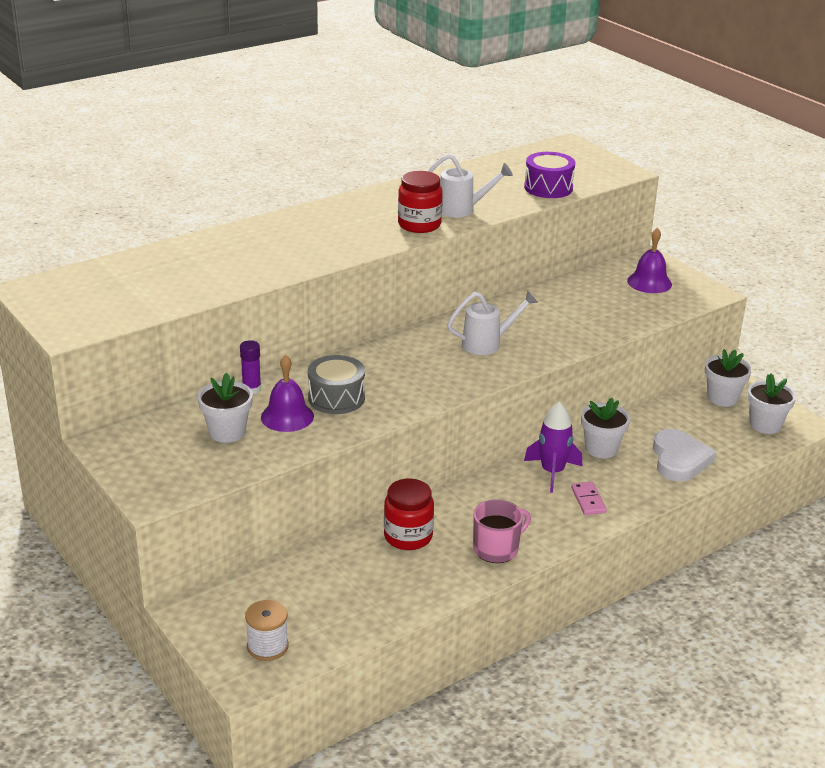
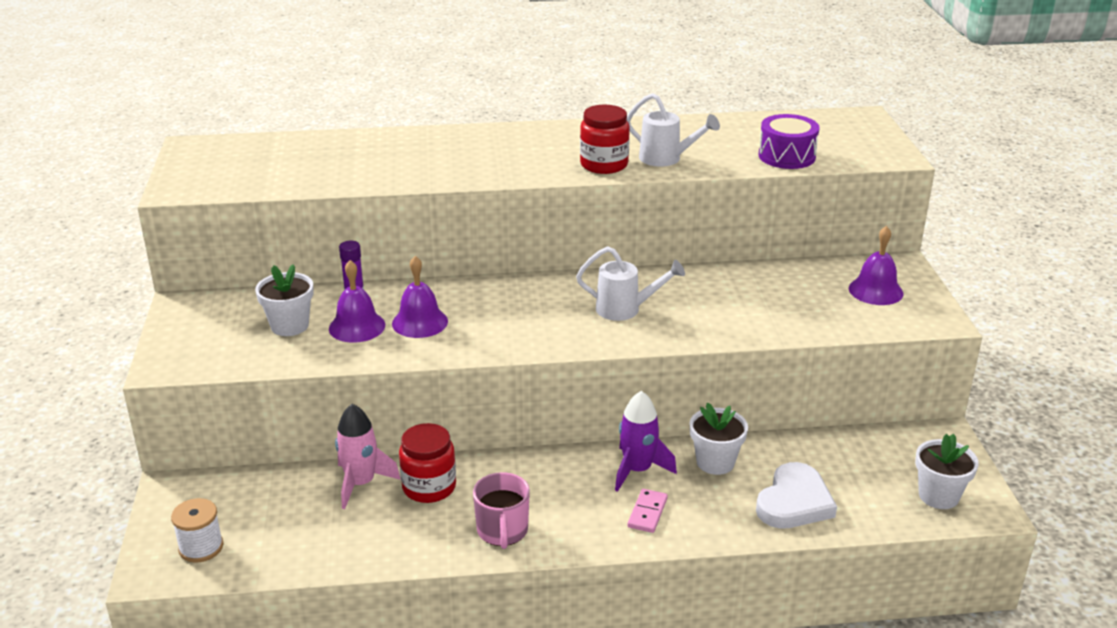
camera: 30 degrees right, 0 degrees up
(336, 398) = (420, 322): grey drum -> purple bell
(350, 552) = (361, 483): none -> pink rocket
(497, 549) = (502, 531): pink mug -> pink mug turned 90 degrees clockwise
(722, 398) = (912, 449): white flower pot -> none

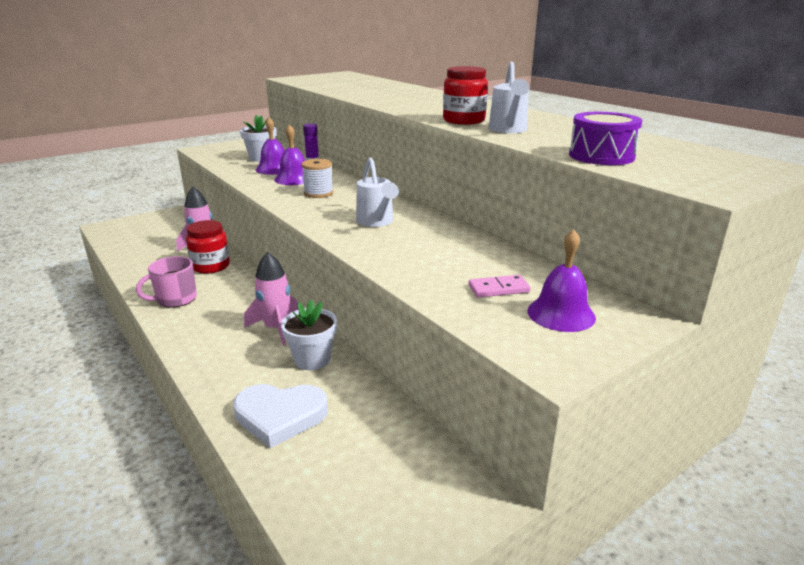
camera: 60 degrees right, 5 degrees down
(201, 547) = (128, 230): white spool -> white spool (318, 193)
(637, 470) = (276, 328): purple rocket -> pink rocket
(647, 513) = (223, 346): pink domino -> pink domino (498, 289)
(938, 496) = (356, 522): white flower pot -> none

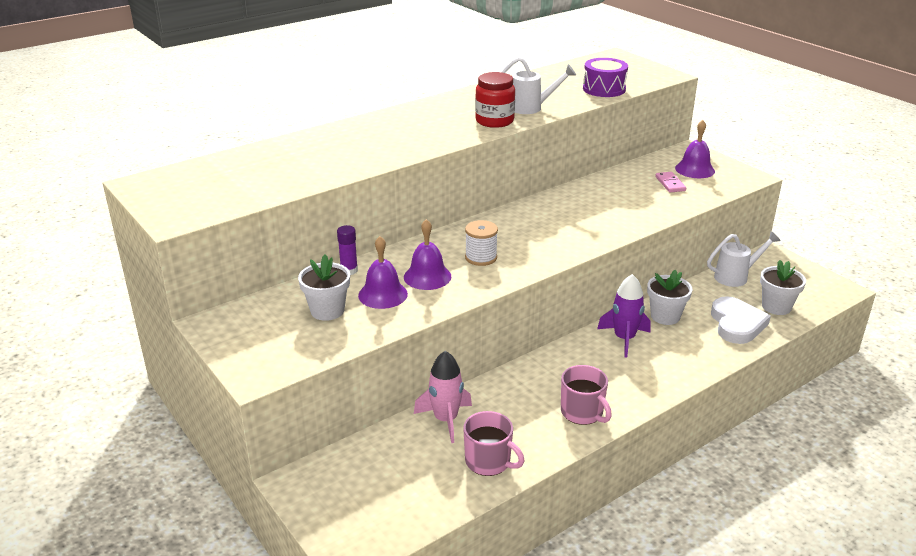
camera: 90 degrees left, 5 degrees up
(147, 262) = (489, 461): none -> pink mug
(211, 266) = (498, 403): red jar -> none
(276, 328) = (624, 339): pink rocket -> purple rocket
(313, 467) = (776, 307): none -> white flower pot
(376, 222) = (560, 225): white watering can -> white watering can (736, 276)

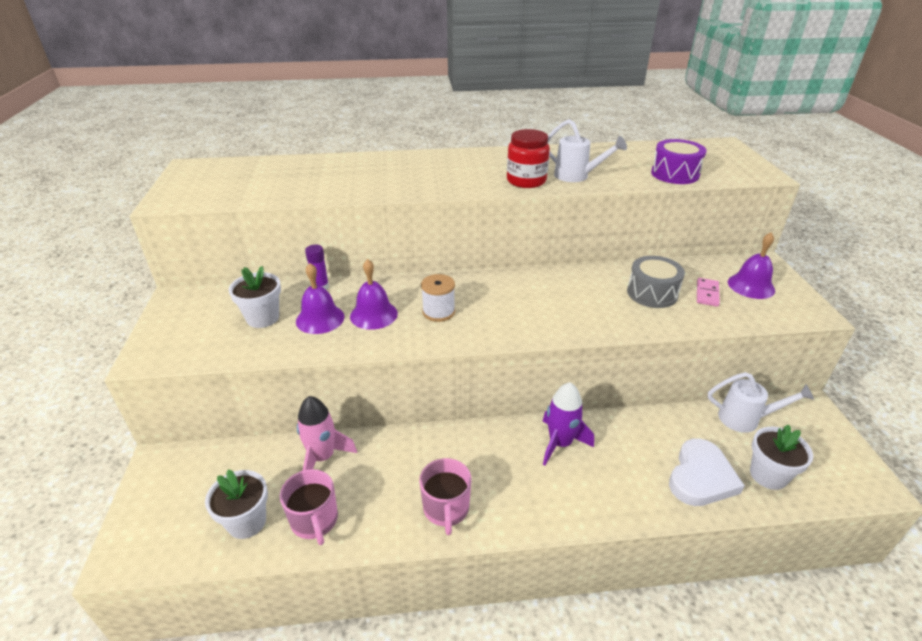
camera: 30 degrees right, 5 degrees up
(631, 195) = (652, 293): none -> grey drum
(665, 316) = (625, 435): white flower pot -> white flower pot (247, 522)

